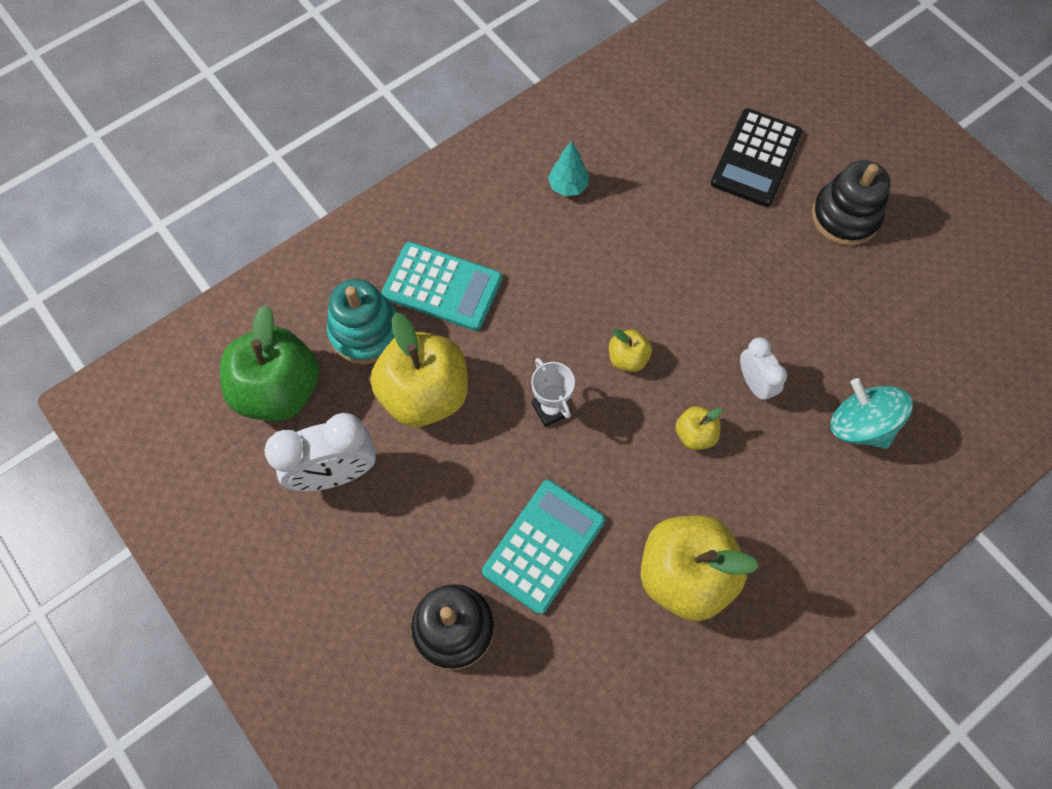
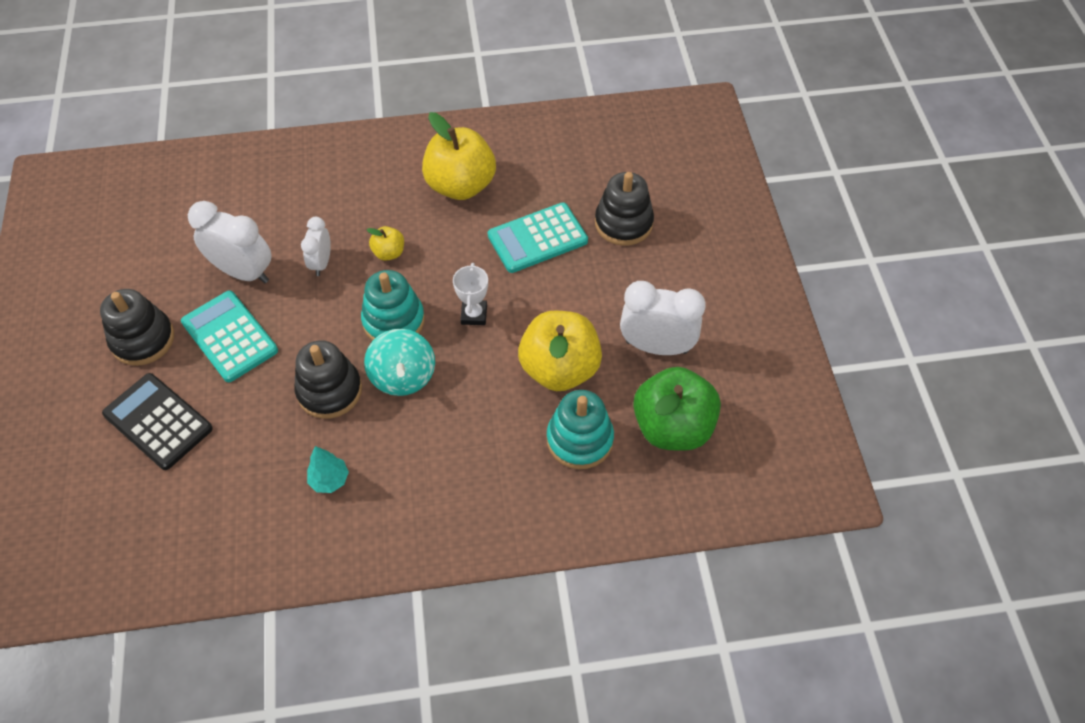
camera: 150 degrees left, 10 degrees down
(442, 287) = (495, 445): turquoise calculator -> turquoise calculator (229, 337)
(627, 358) = (393, 321): yellow apple -> turquoise stacking toy
(632, 258) = (329, 391): none -> black stacking toy
(756, 158) = (158, 421): black calculator -> black calculator turned 105 degrees counterclockwise
(822, 331) = (244, 272): none -> white clock
(860, 425) = (279, 208): turquoise spinning top -> turquoise spinning top (403, 376)

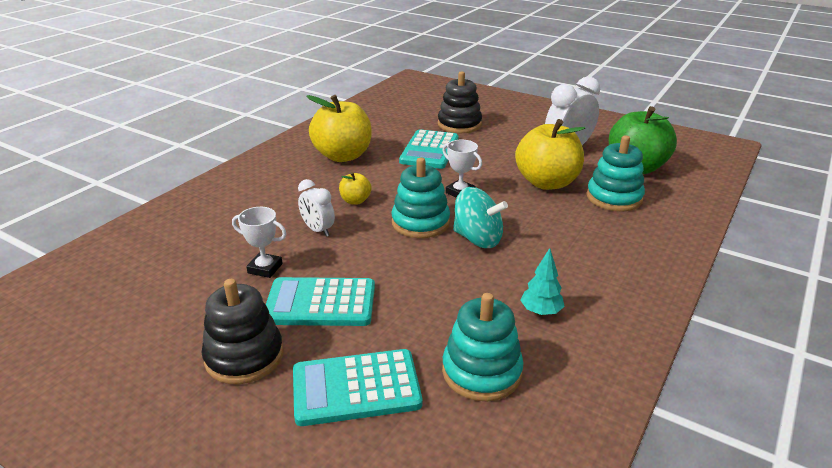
camera: 50 degrees left, 25 degrees down
(158, 421) = (356, 388): black calculator -> turquoise calculator
(227, 482) = (481, 372): none -> turquoise stacking toy
(244, 272) = (265, 268): white clock -> white trophy
(329, 391) = (448, 276): black stacking toy -> none

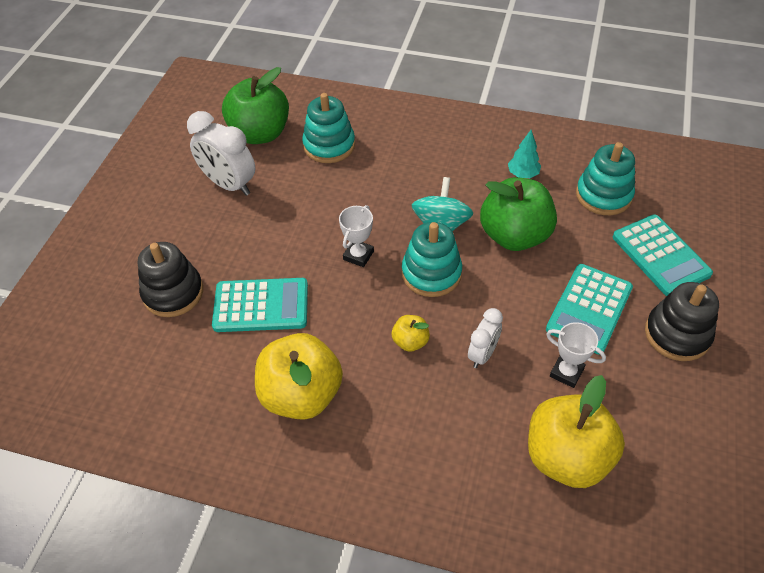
camera: 105 degrees left, 20 degrees up
(265, 268) = (566, 372): white trophy -> white trophy turned 60 degrees counterclockwise
(320, 303) = (589, 309): turquoise calculator -> turquoise calculator turned 45 degrees clockwise
(444, 280) = (514, 236): none -> green apple
(547, 182) = (313, 193): yellow apple -> yellow apple (567, 457)

